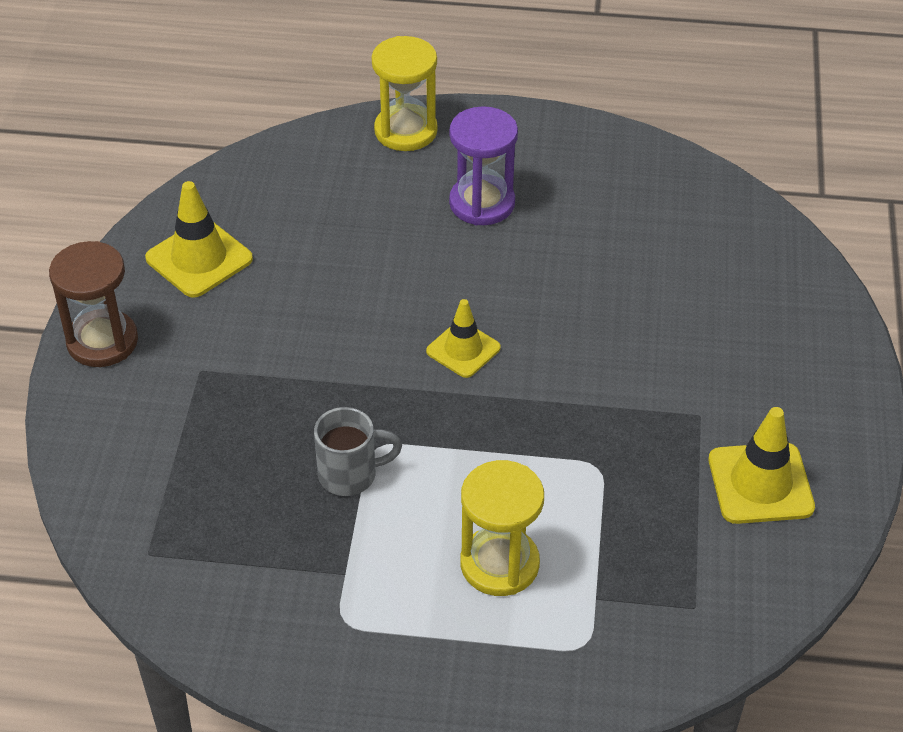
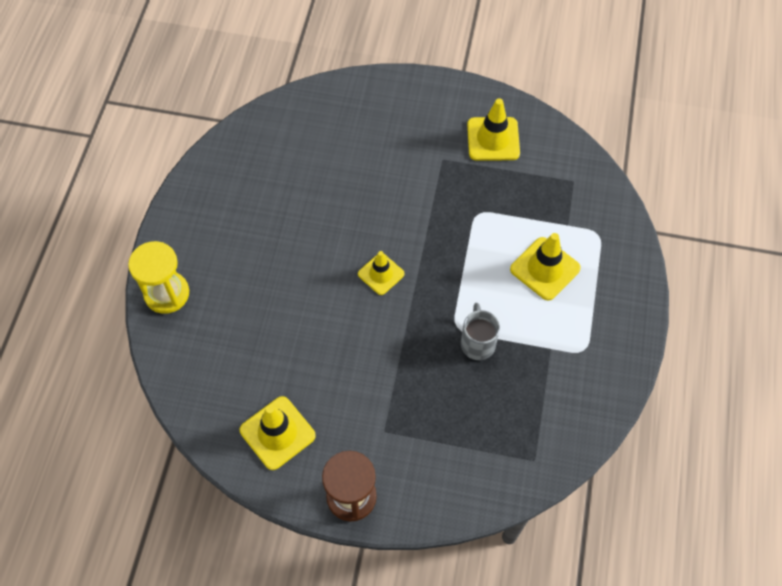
camera: 85 degrees left, 15 degrees up
(482, 203) = (250, 252): purple hourglass -> none
(499, 564) = (545, 269): yellow hourglass -> yellow traffic cone

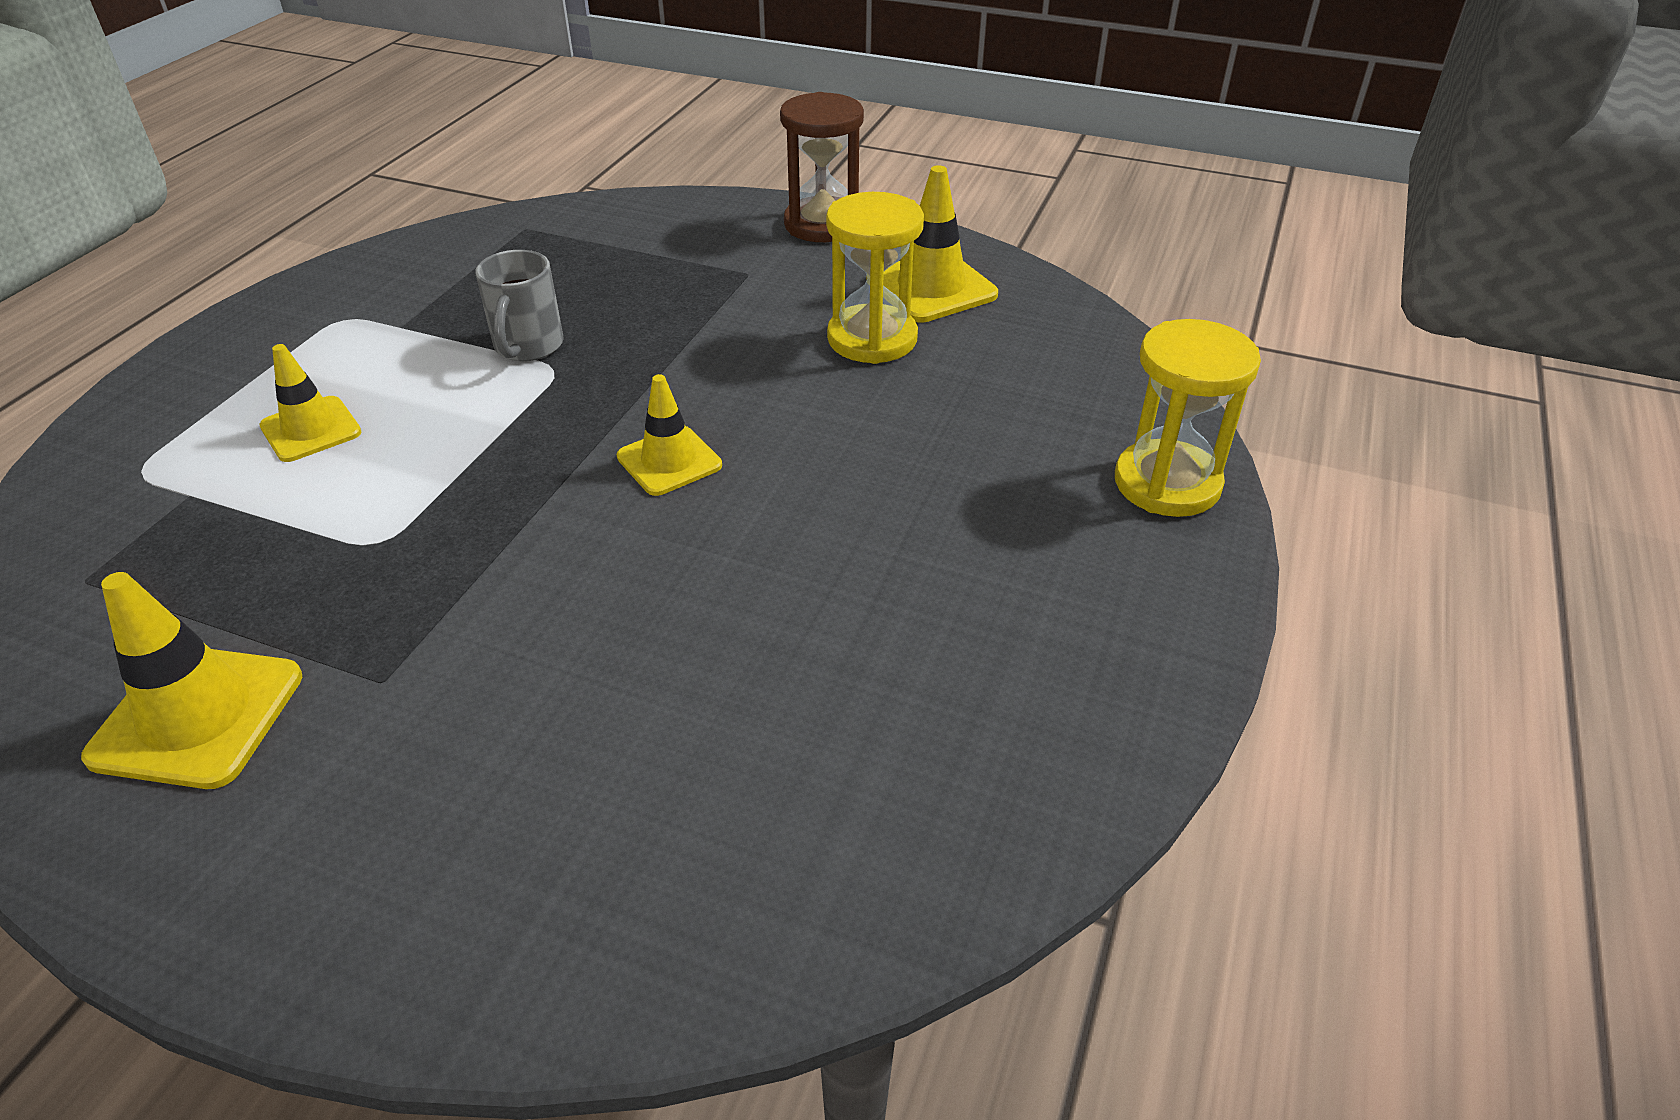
camera: 170 degrees left, 20 degrees down
(305, 378) = (872, 339): none -> yellow hourglass
(545, 269) = (311, 429): yellow traffic cone -> yellow traffic cone, size x0.66

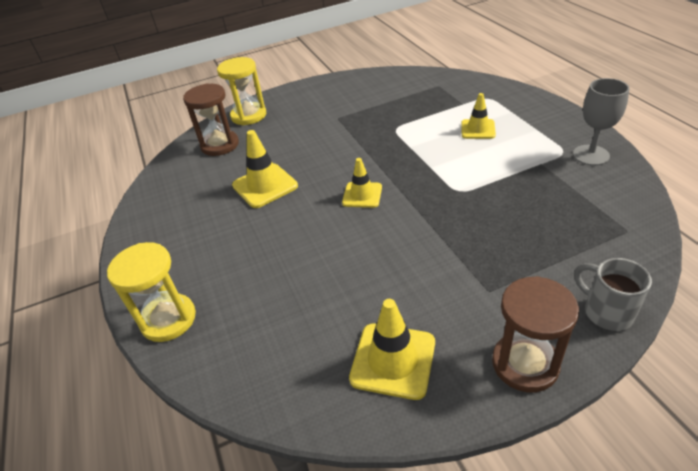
camera: 140 degrees right, 0 degrees up
(197, 716) = (361, 94): yellow traffic cone -> yellow traffic cone (265, 186)
(338, 295) = (591, 155): none -> grey goblet
(528, 347) = (486, 190): grey mug -> grey mug (606, 312)
(717, 855) = (220, 145): none -> brown hourglass
(872, 339) = (373, 299): yellow hourglass -> yellow hourglass (249, 116)

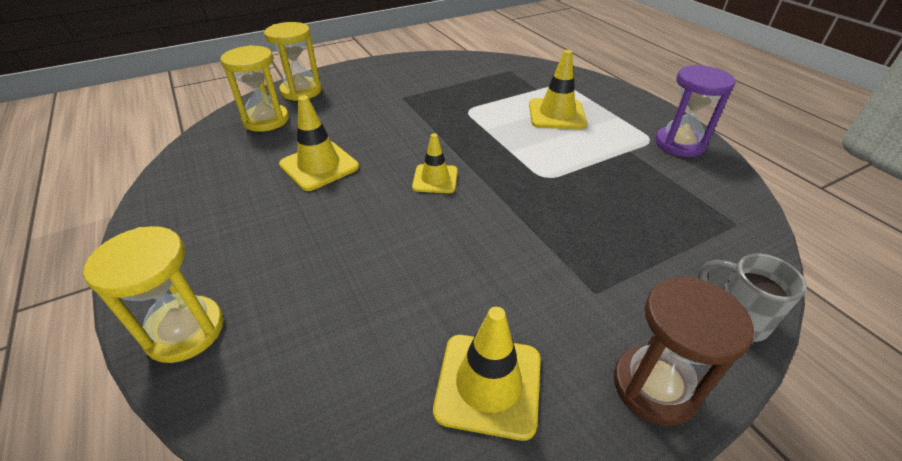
camera: 10 degrees left, 0 degrees up
(220, 145) = (266, 120): brown hourglass -> yellow hourglass
(478, 129) = (556, 114): yellow traffic cone -> yellow traffic cone, size x1.51
(591, 155) = (679, 144): grey goblet -> purple hourglass

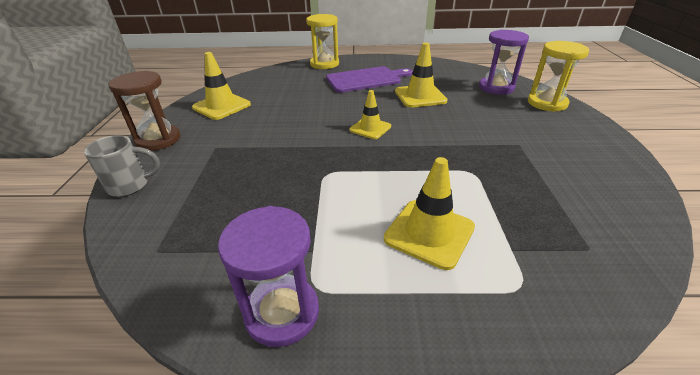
camera: 120 degrees right, 5 degrees down
(266, 120) = (496, 88): yellow hourglass -> purple hourglass
(269, 233) = (366, 79): none -> purple cutting board

